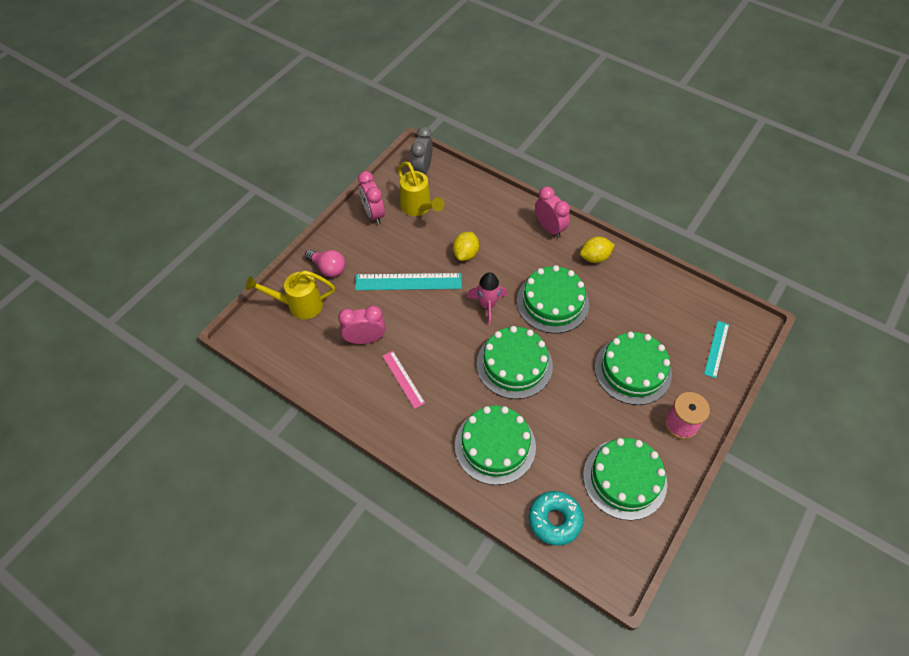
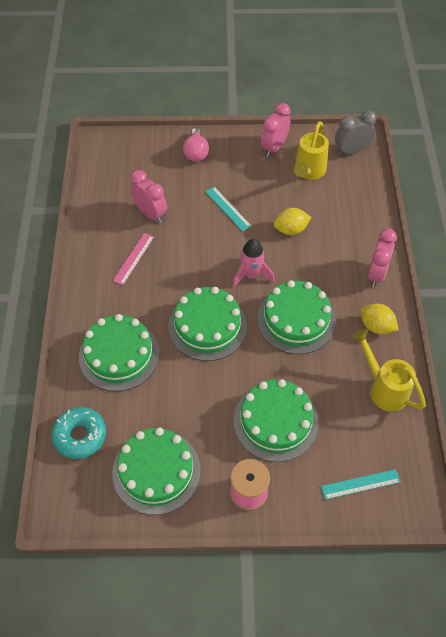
camera: 55 degrees right, 0 degrees up
(299, 305) = (147, 156): yellow watering can -> yellow watering can (383, 388)
(408, 282) = (228, 208): turquoise ruler -> turquoise ruler, size x0.59

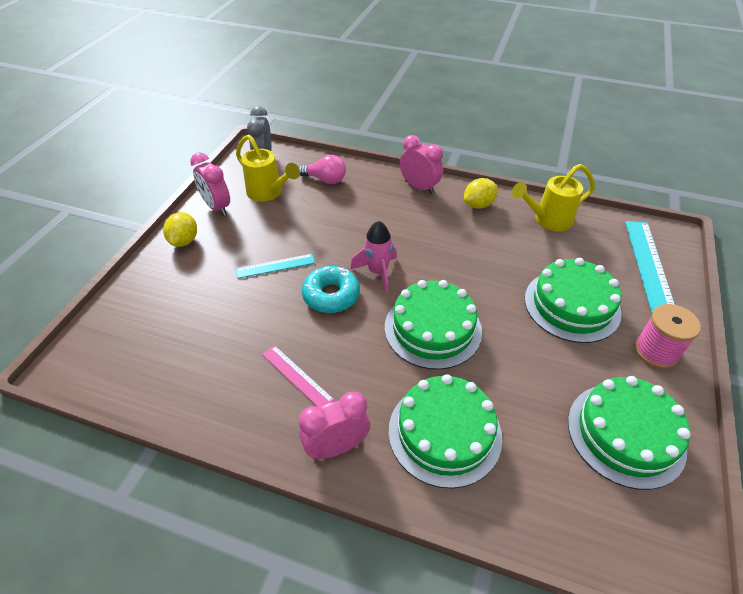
camera: 70 degrees left, 10 degrees down
(80, 436) = (563, 515): turquoise donut -> turquoise donut (331, 295)
(150, 213) = (234, 339): pink clock -> pink clock (336, 447)
(196, 152) = (171, 270): pink light bulb -> pink light bulb (325, 180)
(291, 230) = (335, 226): yellow lemon -> yellow lemon (184, 241)
(296, 320) = (451, 255): green cake -> none
(360, 484) = (649, 265): turquoise ruler -> turquoise ruler, size x1.68

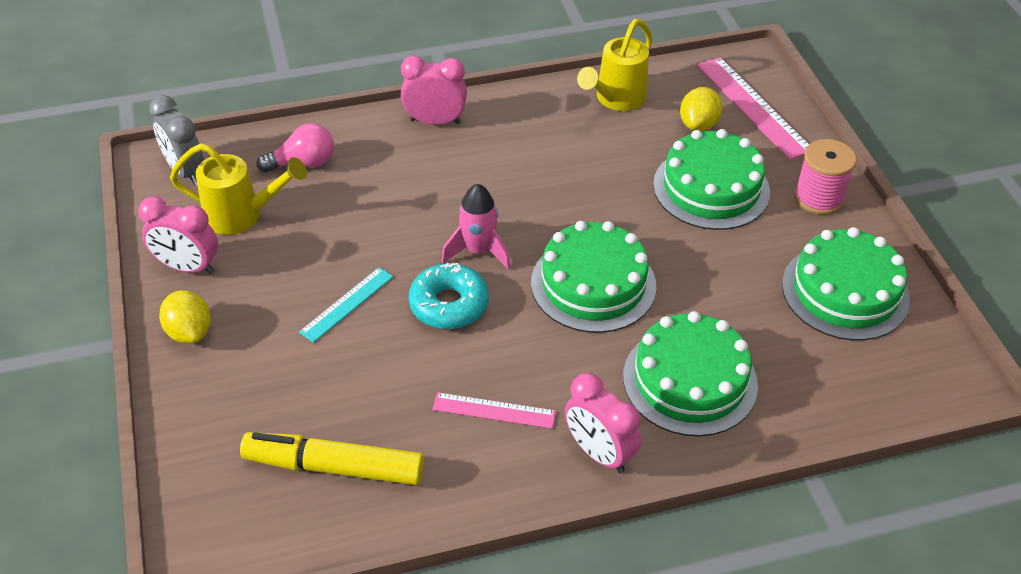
camera: 35 degrees left, 0 degrees up
(177, 357) = (334, 467): none -> yellow marker
(336, 447) = (599, 453): pink clock -> pink clock turned 75 degrees counterclockwise
(478, 205) = (524, 114): yellow lemon -> yellow lemon (698, 125)
(649, 265) = (753, 107): turquoise ruler -> pink ruler

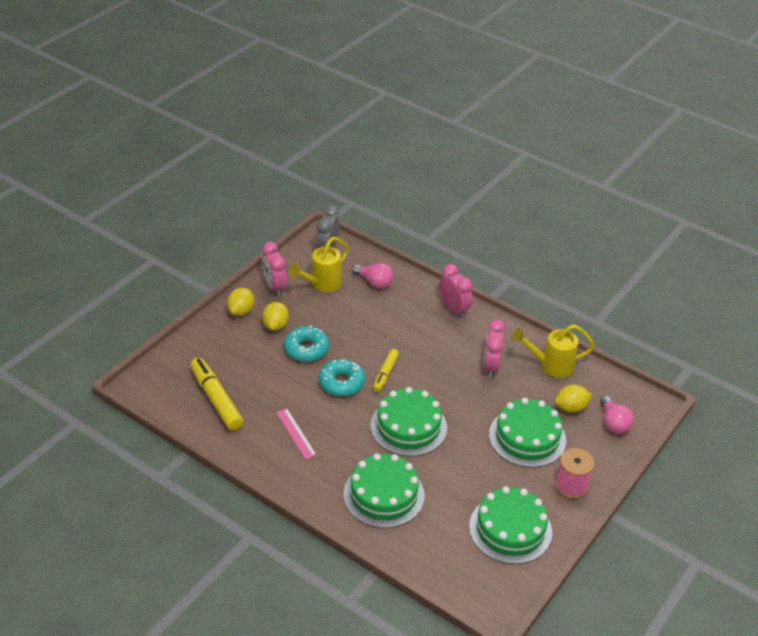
camera: 50 degrees right, 5 degrees down
(242, 216) = (321, 284): yellow watering can -> yellow watering can turned 75 degrees clockwise
(264, 310) = (276, 325): none -> yellow lemon
(347, 304) = (306, 349): turquoise ruler -> turquoise donut
(478, 251) = (385, 374): pink rocket -> yellow marker
(599, 453) = (307, 483): pink clock -> pink clock (491, 367)
(753, 107) = (613, 423): pink ruler -> pink light bulb

